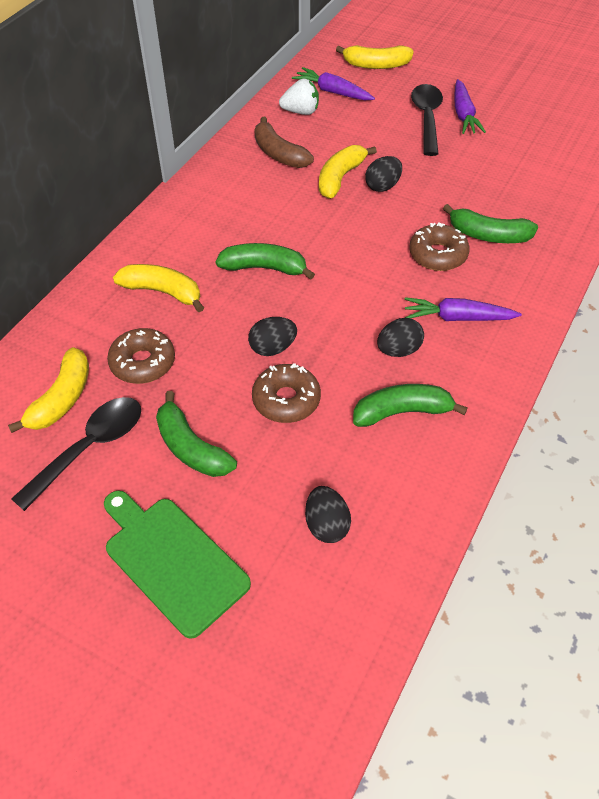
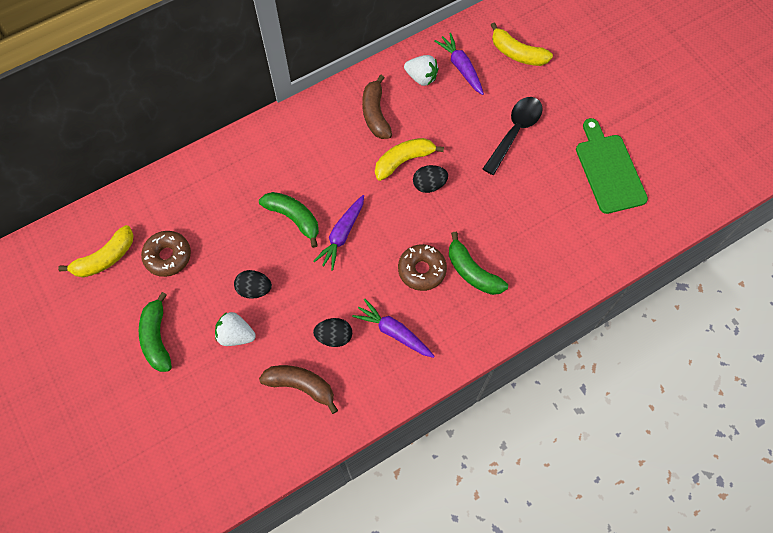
camera: 30 degrees right, 15 degrees up
(90, 448) = (100, 304): black spoon -> none
(163, 292) = (215, 204): yellow banana -> none
(172, 561) = (99, 410): green cutting board -> green cutting board (609, 170)
(286, 400) = (236, 335): brown donut -> white strawberry
(326, 525) = (199, 439): black egg -> none
(402, 412) = (301, 386): green banana -> brown banana
(463, 114) = (548, 142): purple carrot -> purple carrot (342, 235)

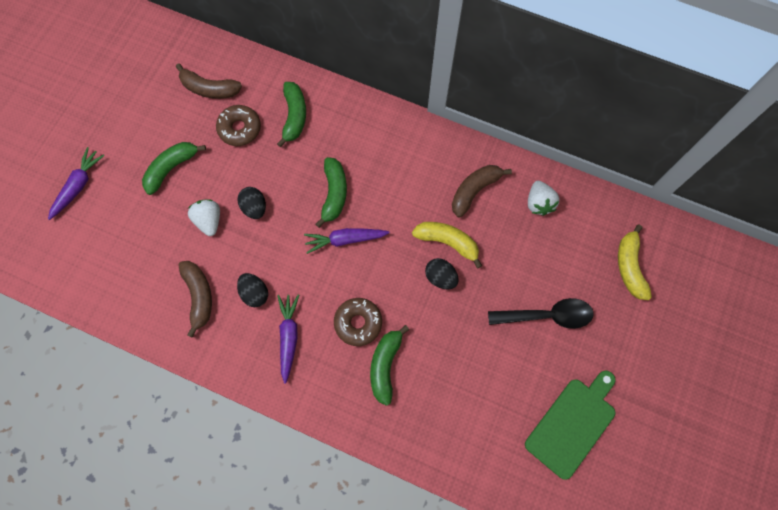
camera: 55 degrees right, 5 degrees up
(105, 258) = (209, 89): yellow banana -> brown banana
(195, 205) = (294, 116): none -> green banana
(461, 67) = (575, 229): purple carrot -> purple carrot (78, 186)

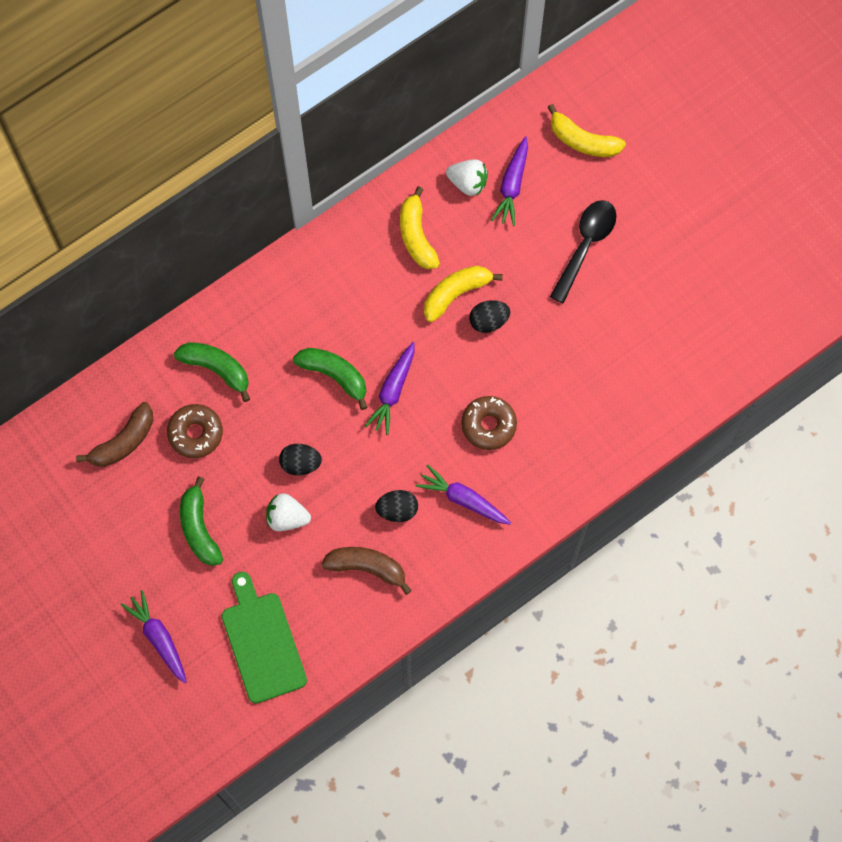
camera: 60 degrees left, 0 degrees up
(385, 365) = (546, 422): green banana -> none
(474, 190) = (416, 236): brown banana -> yellow banana
(558, 235) = (512, 185): none -> purple carrot
(572, 424) = (698, 285): green cutting board -> green cutting board (262, 643)

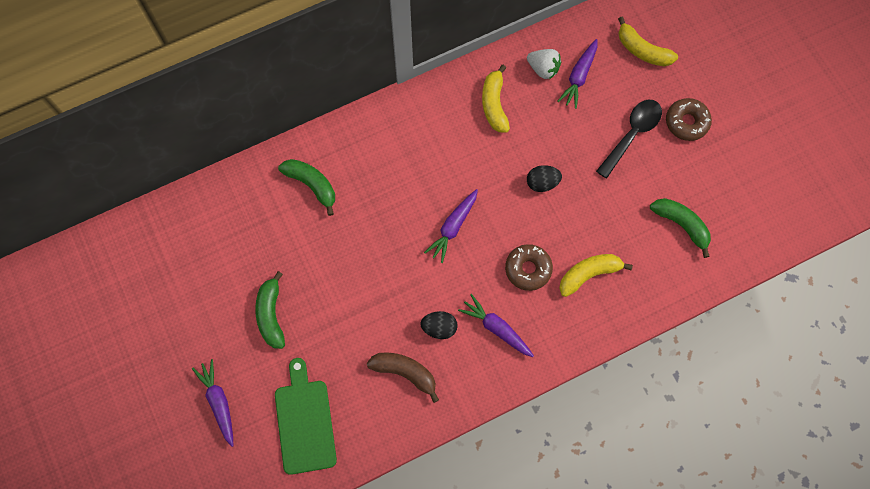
camera: 10 degrees right, 0 degrees up
(123, 442) = (224, 232): brown banana -> none
(195, 433) = (284, 235): brown donut -> brown donut (686, 122)
(287, 517) = (346, 318): white strawberry -> none
(300, 463) = (365, 274): black egg -> none
(334, 375) = (407, 206): green banana -> green banana (681, 225)
(456, 293) = (519, 156): yellow banana -> yellow banana (589, 274)

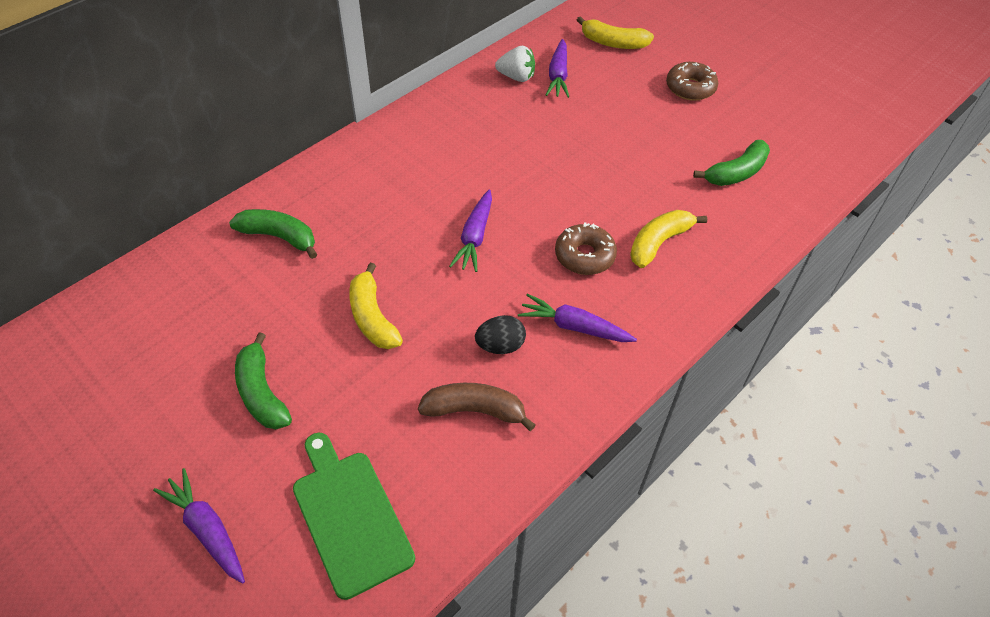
camera: 20 degrees left, 20 degrees down
(494, 104) = (475, 116): yellow banana -> yellow banana (372, 317)
(542, 183) = (562, 171): black egg -> none
(632, 134) = (639, 109): black spoon -> none
(681, 225) = (736, 173): green banana -> green banana turned 120 degrees clockwise

